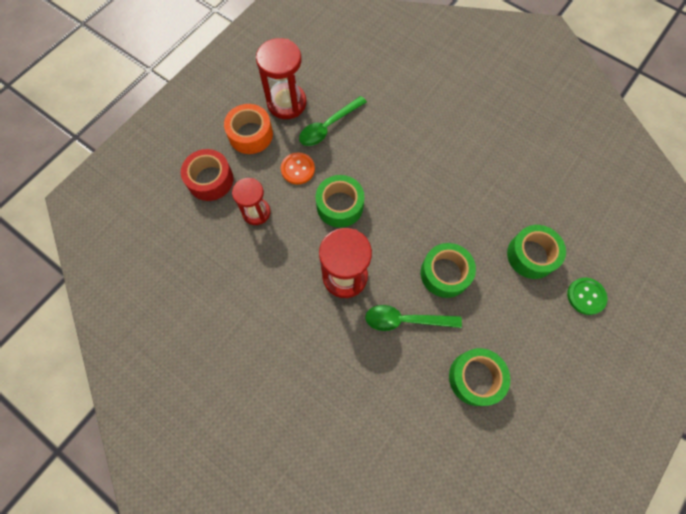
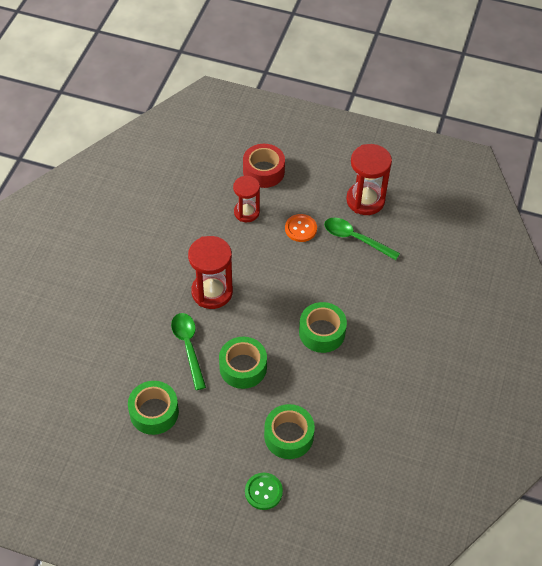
camera: 70 degrees right, 15 degrees down
(250, 134) = (320, 184): orange tape -> none
(340, 205) = (277, 270): green tape -> green tape (322, 332)

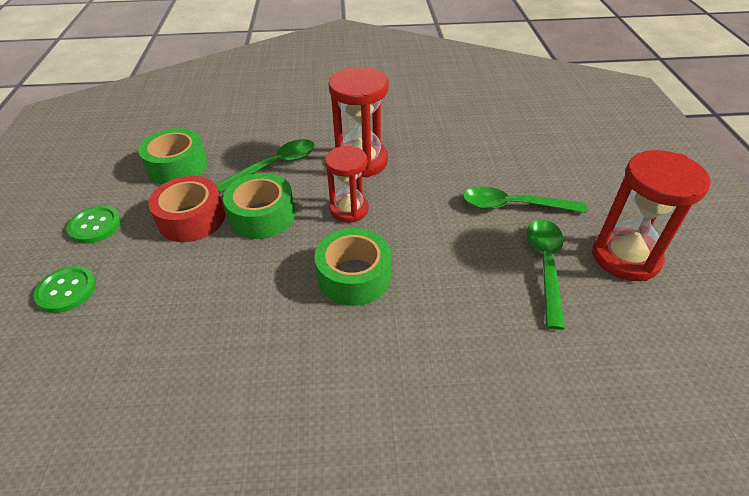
camera: 70 degrees right, 10 degrees down
(202, 473) = (95, 226): none -> green button
(246, 212) = (496, 155): red hourglass -> red hourglass (349, 210)
(263, 171) = (569, 151): red tape -> red tape (191, 219)
(288, 436) = (162, 291): green tape -> none
(300, 229) = (512, 206): orange button -> green spoon

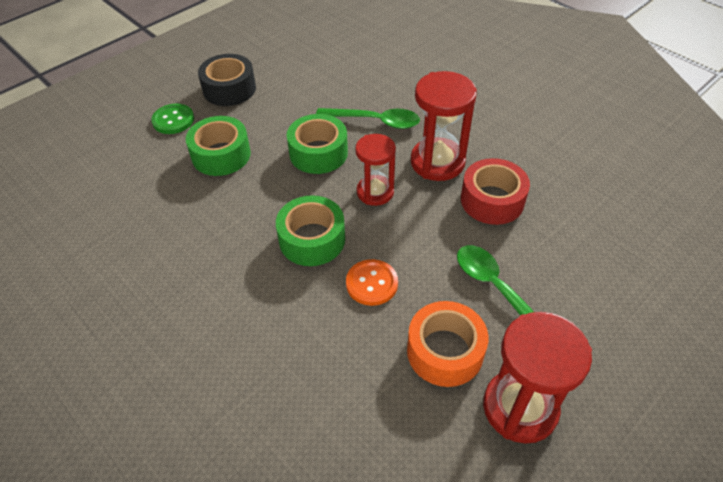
camera: 50 degrees right, 5 degrees up
(95, 226) = (229, 89): green button -> black tape
(177, 166) = (318, 78): green tape -> green tape (221, 155)
(191, 219) = (279, 123): red tape -> red tape (492, 200)
(441, 267) = (371, 283): none -> orange button
(545, 265) = (445, 351): green spoon -> orange tape

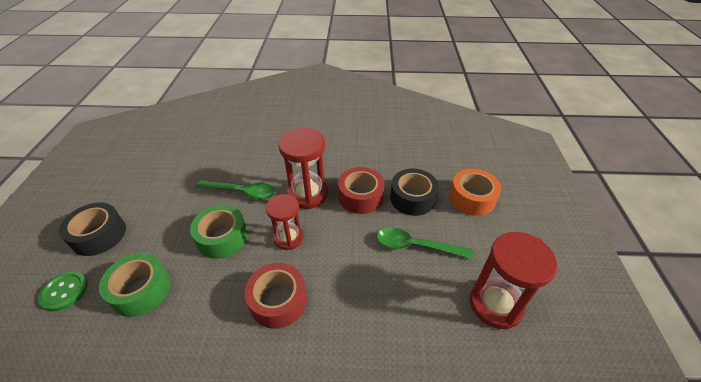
camera: 45 degrees left, 5 degrees down
(312, 239) = (278, 300): green tape -> red tape
(371, 283) = (347, 299): orange button -> none
(375, 121) = (242, 192): green spoon -> green spoon turned 45 degrees clockwise
(445, 351) = (429, 306): orange tape -> orange tape (472, 198)
(552, 241) = (412, 198): none -> black tape

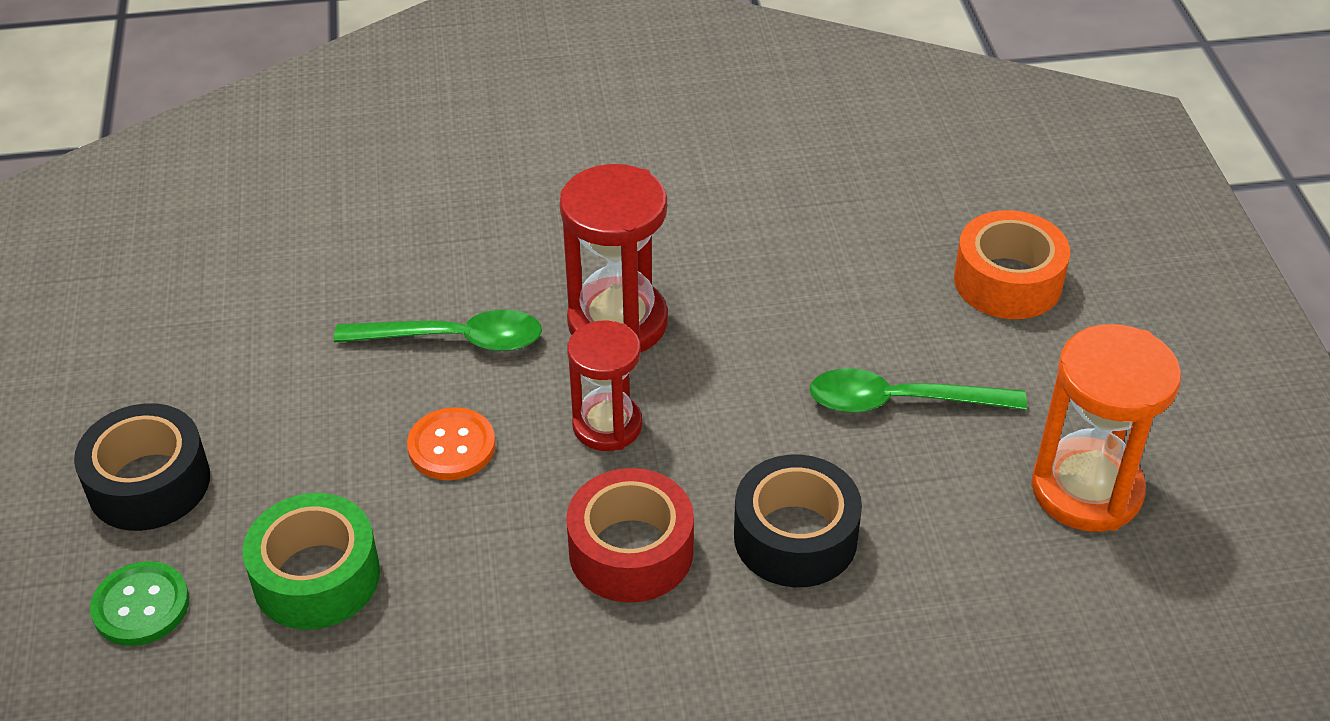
camera: 10 degrees left, 0 degrees up
(222, 237) = (451, 446): green tape -> orange button
(360, 196) = (747, 312): red tape -> none
(412, 198) = (870, 299): black tape -> black tape (795, 537)
(495, 304) = (1086, 490): red hourglass -> orange hourglass

